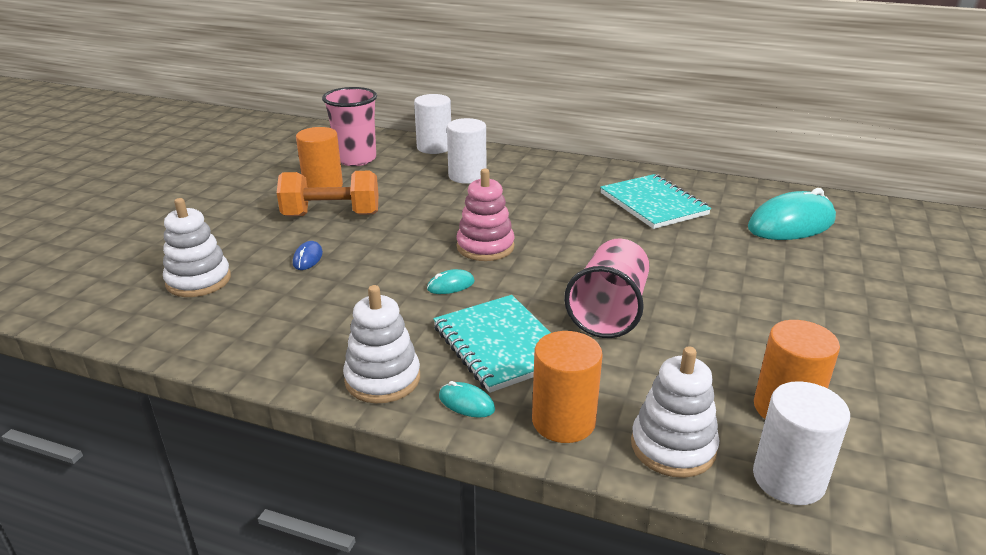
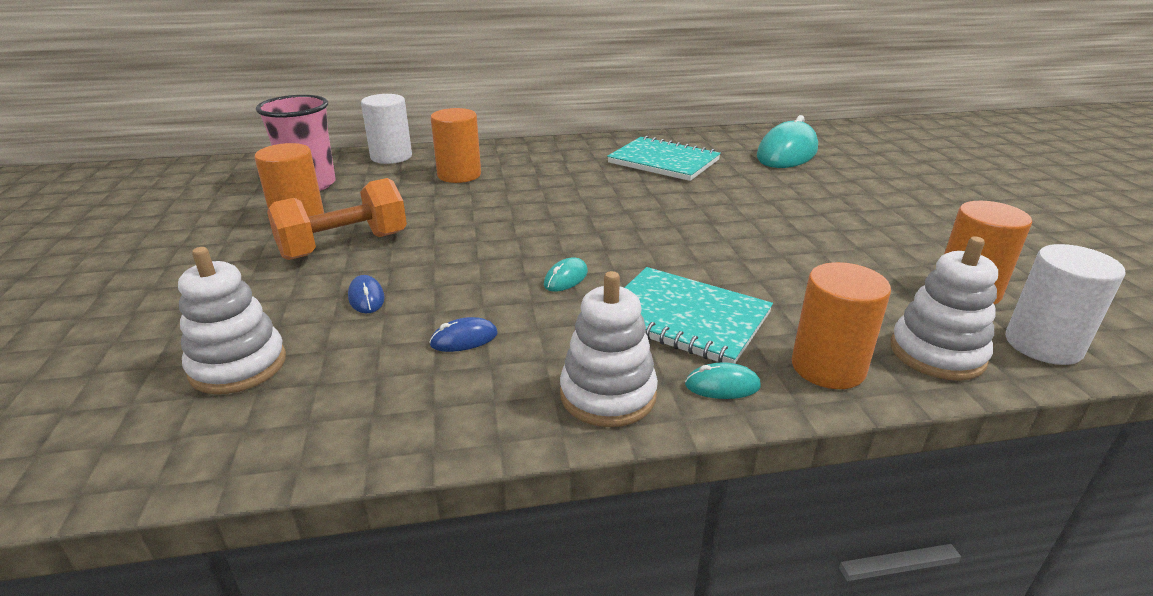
camera: 30 degrees left, 0 degrees up
(336, 308) = (464, 339): none -> blue mouse
(467, 176) = (459, 175): white cylinder -> orange cylinder
(485, 247) = (557, 234): pink stacking toy -> none
(609, 311) = (740, 257): pink cup -> none

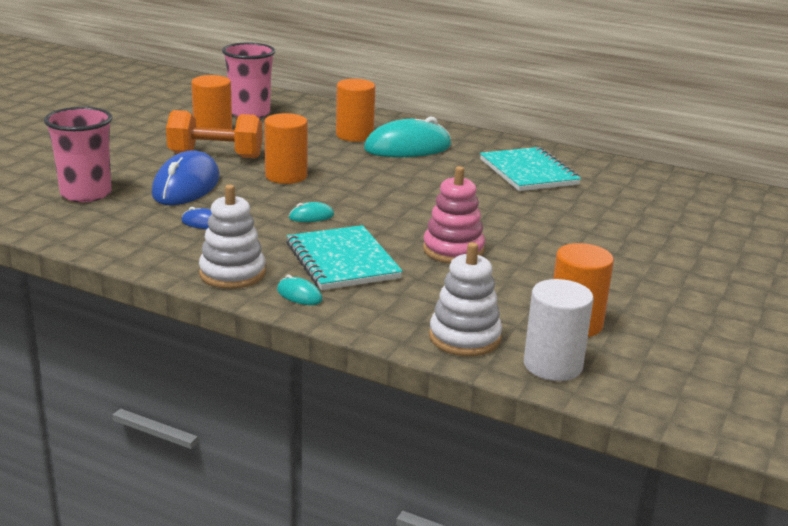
camera: 35 degrees right, 5 degrees down
(238, 366) = (86, 194): white stacking toy -> pink cup
(366, 298) = (186, 186): blue mouse -> blue mouse, size x2.33
(391, 157) = (329, 109): white cylinder -> none
(749, 260) = (453, 250): none -> pink stacking toy
(786, 153) = (656, 199): turquoise mouse -> turquoise mouse (407, 148)
(828, 367) = (378, 314): orange cylinder -> orange cylinder (286, 176)

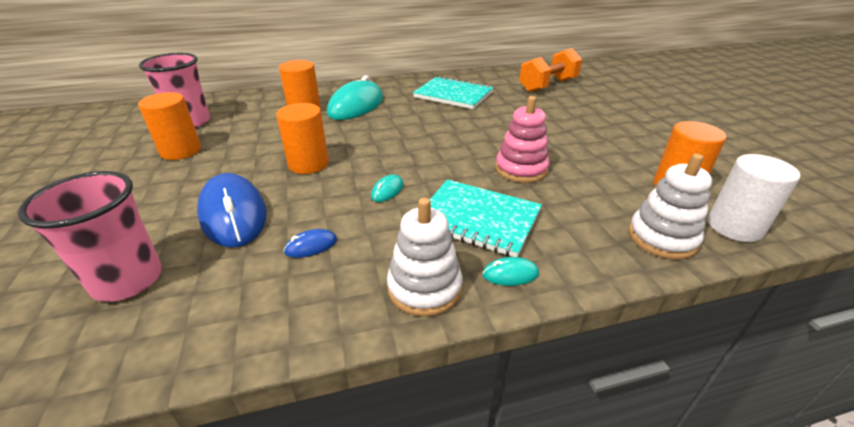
camera: 40 degrees left, 10 degrees up
(215, 155) = (216, 171): orange dumbbell -> orange dumbbell (548, 85)

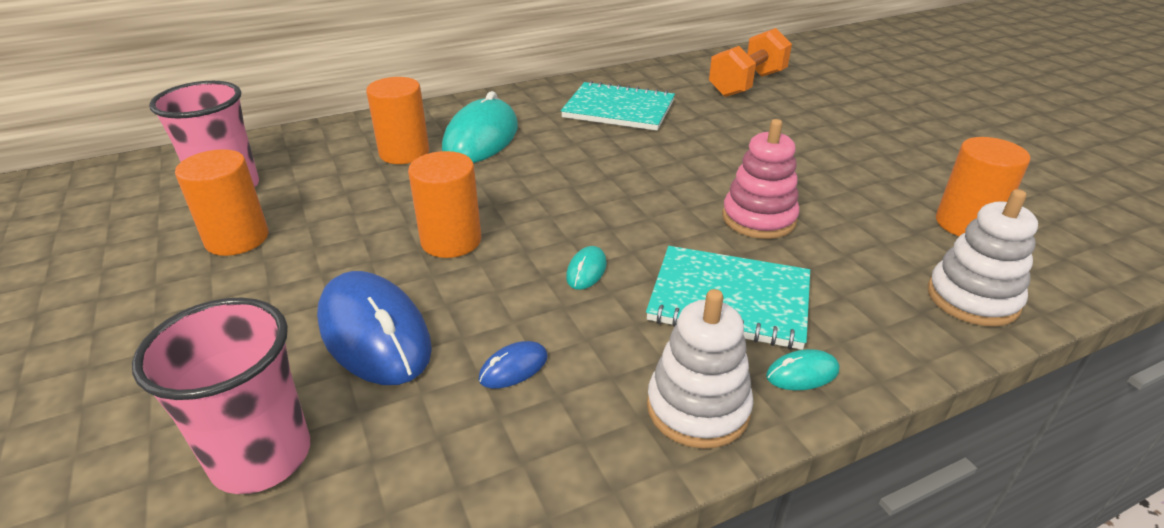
camera: 10 degrees left, 0 degrees up
(734, 227) = (1053, 273): white cylinder -> none

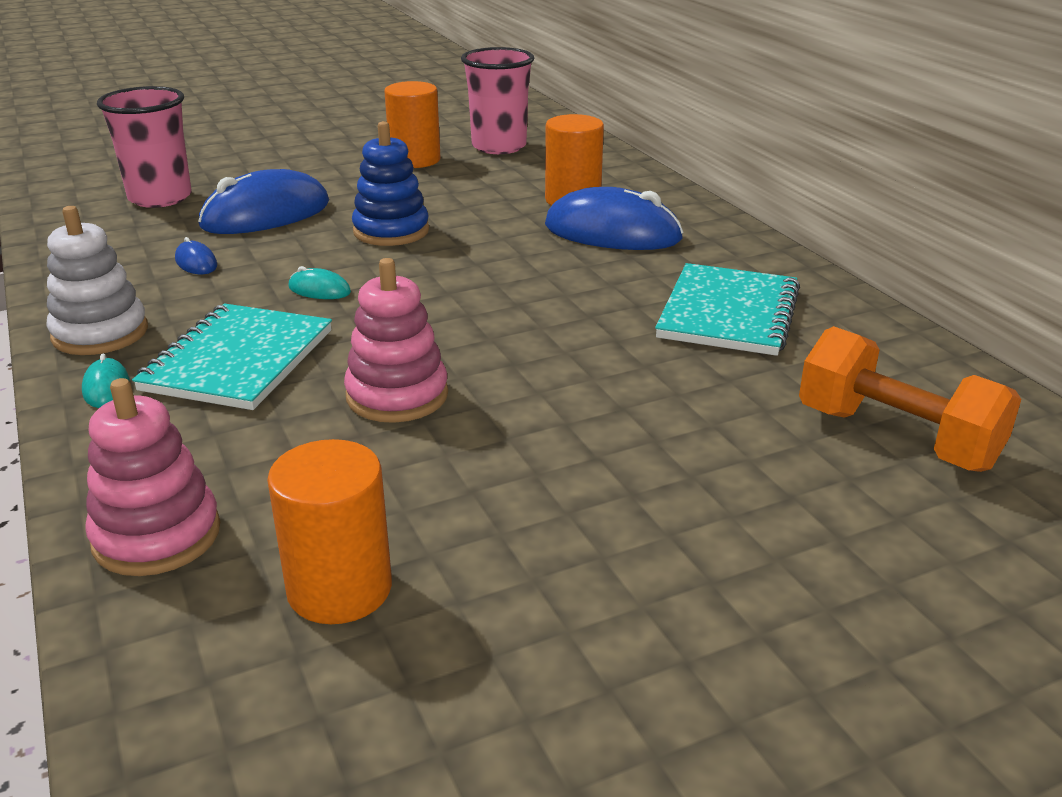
camera: 90 degrees right, 5 degrees down
(451, 241) = (391, 231): orange cylinder -> blue stacking toy
(481, 139) = (612, 232): turquoise mouse -> blue mouse
(972, 298) = (157, 536): white stacking toy -> pink stacking toy

